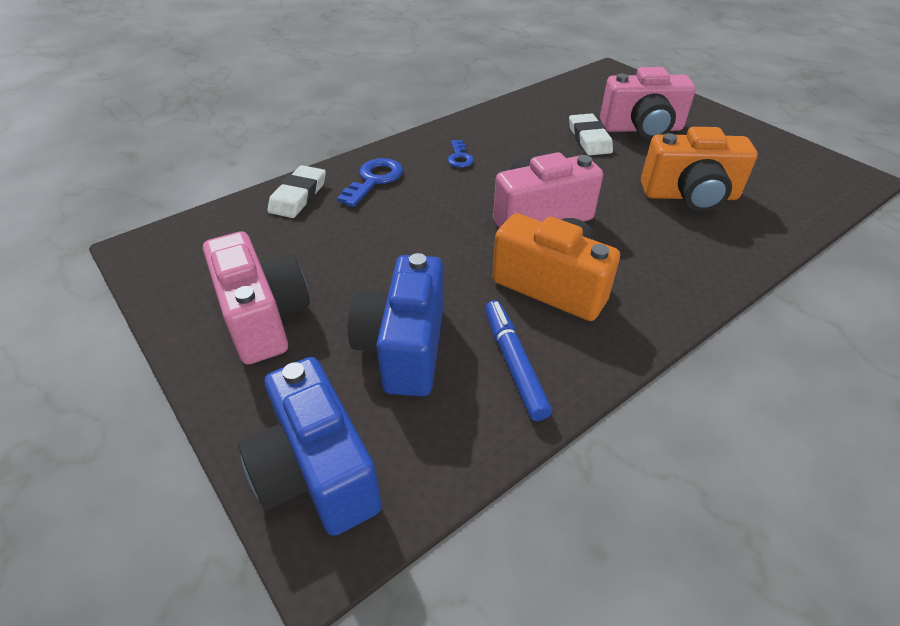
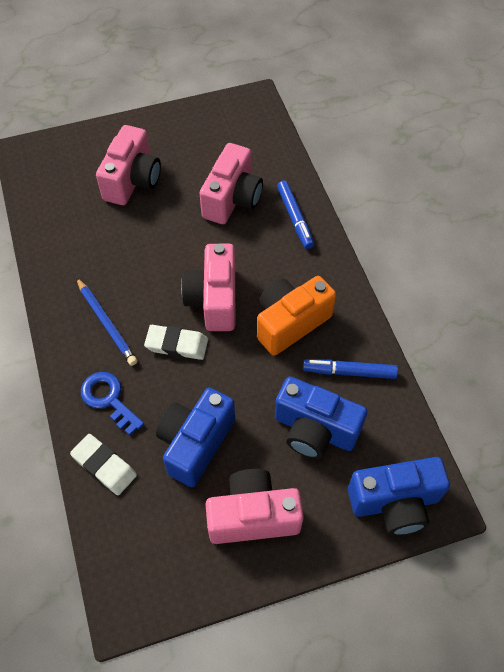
camera: 70 degrees left, 15 degrees up
(345, 248) = (195, 443): none -> blue camera
(459, 157) = (106, 323): blue key -> blue pencil
(589, 139) = (128, 222): white eraser -> white eraser (177, 344)
(690, 196) = (232, 199): orange camera -> pink camera
(716, 252) = (295, 218): none -> blue marker

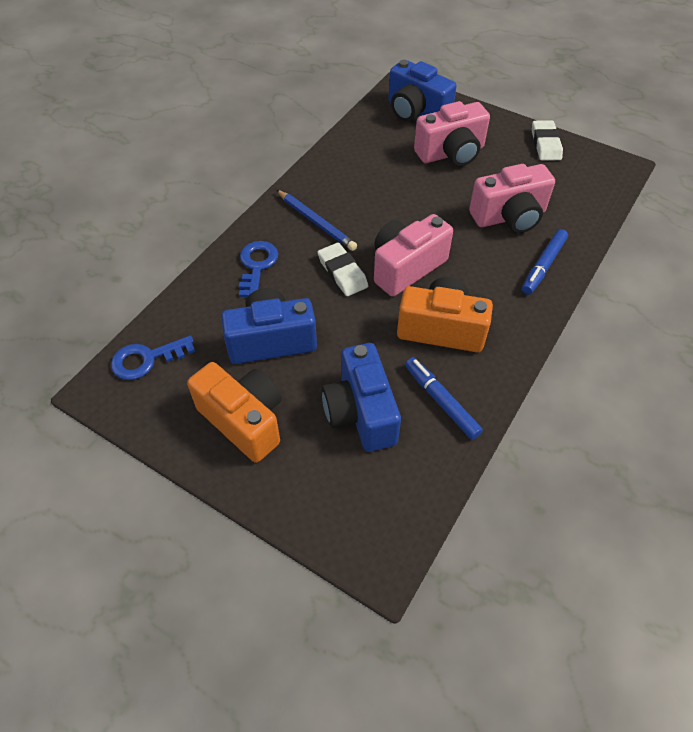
camera: 50 degrees right, 5 degrees down
(104, 466) = (202, 300): white eraser -> white eraser (545, 144)
(106, 323) = (316, 222): blue pencil -> blue pencil turned 60 degrees counterclockwise
(127, 551) = (146, 359): none -> blue key
(253, 516) = (244, 420): pink camera -> orange camera
(394, 502) = (350, 520): blue camera -> blue camera (416, 112)

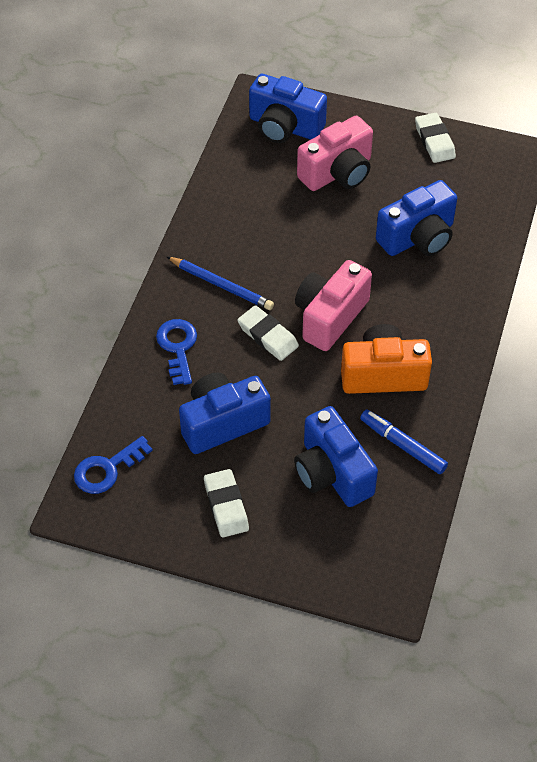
camera: 15 degrees left, 0 degrees up
(244, 420) = (226, 506): orange camera -> white eraser
(509, 217) = (418, 237): pink camera -> blue camera
(543, 266) = (464, 286): blue marker -> none

